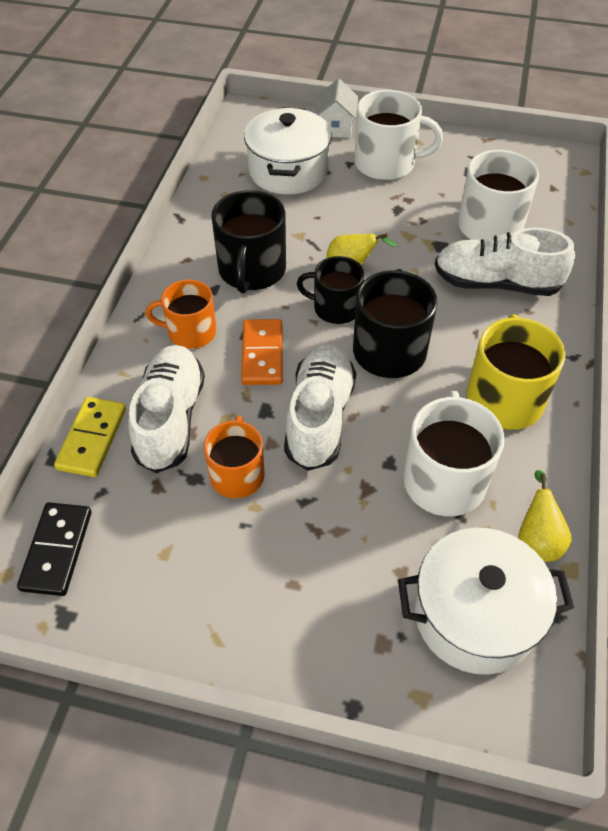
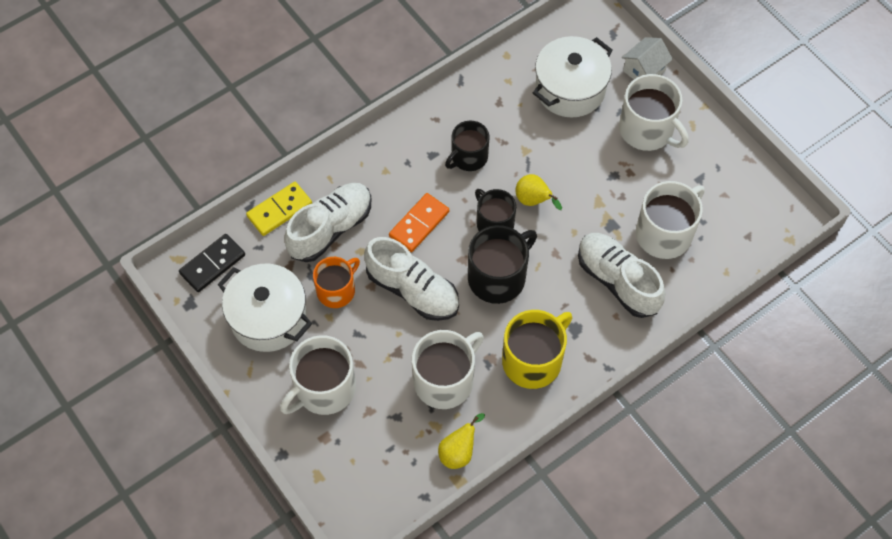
camera: 40 degrees right, 10 degrees up
(190, 332) = (391, 177): orange mug -> none
(251, 270) = (468, 157): black mug -> black mug, size x0.66
(319, 417) = (413, 290): white shoe -> white shoe turned 75 degrees clockwise
(326, 588) = (324, 389): none -> white mug
(475, 615) = (383, 461): white pot -> white pot (268, 318)

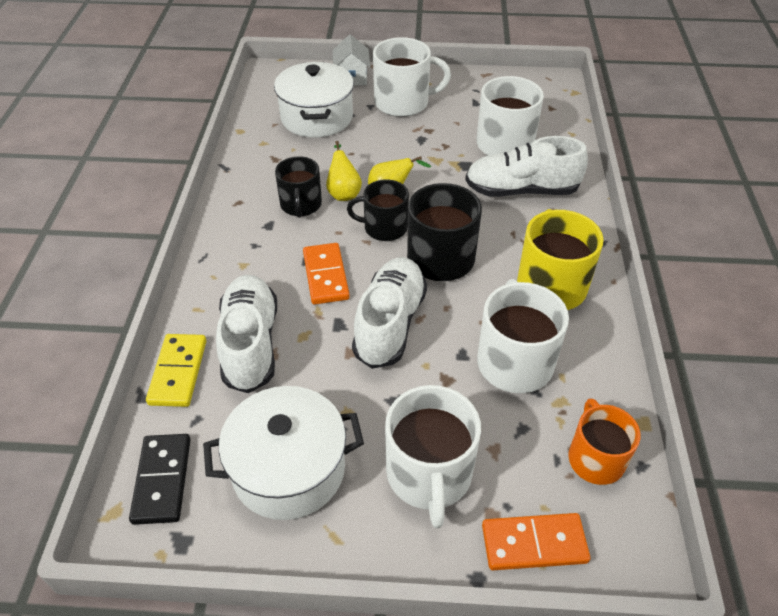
camera: 50 degrees left, 15 degrees down
(325, 469) = (534, 543): none -> orange domino
(337, 290) = (324, 384): orange mug -> orange mug (595, 458)
(413, 290) = (390, 323): white shoe -> white shoe turned 60 degrees counterclockwise
(458, 452) = (608, 402): yellow pear -> yellow pear (343, 193)

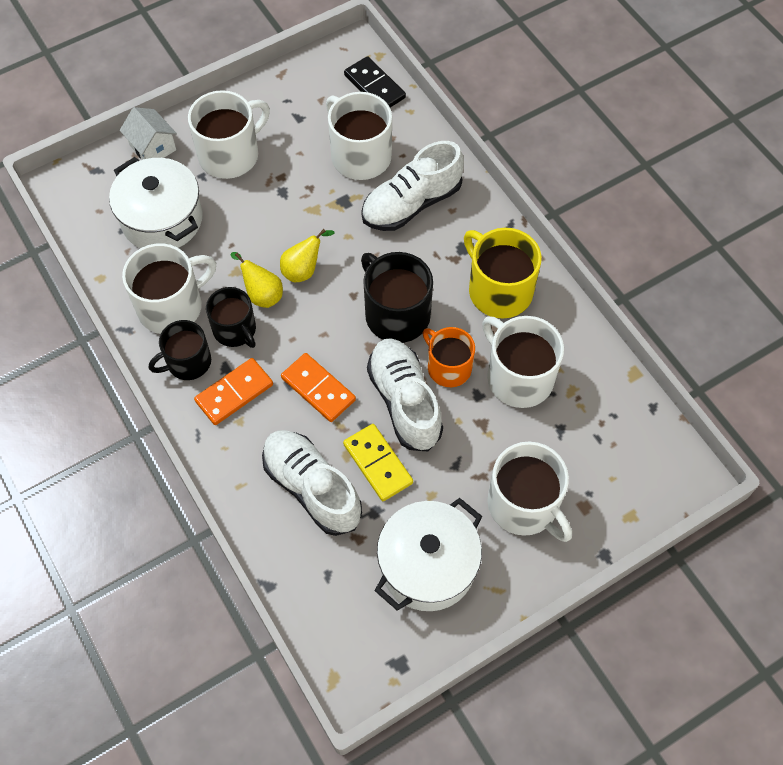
camera: 35 degrees left, 15 degrees up
(162, 480) = (346, 634): black domino -> black domino (374, 86)
(178, 372) = (277, 548): yellow domino -> yellow domino (378, 463)
(270, 169) = (172, 306): none -> white mug
(384, 227) = (327, 311): black mug -> black mug (188, 362)
(534, 543) = (622, 507): orange domino -> orange domino (234, 393)
(595, 458) = (621, 421): orange mug -> orange mug (448, 367)

